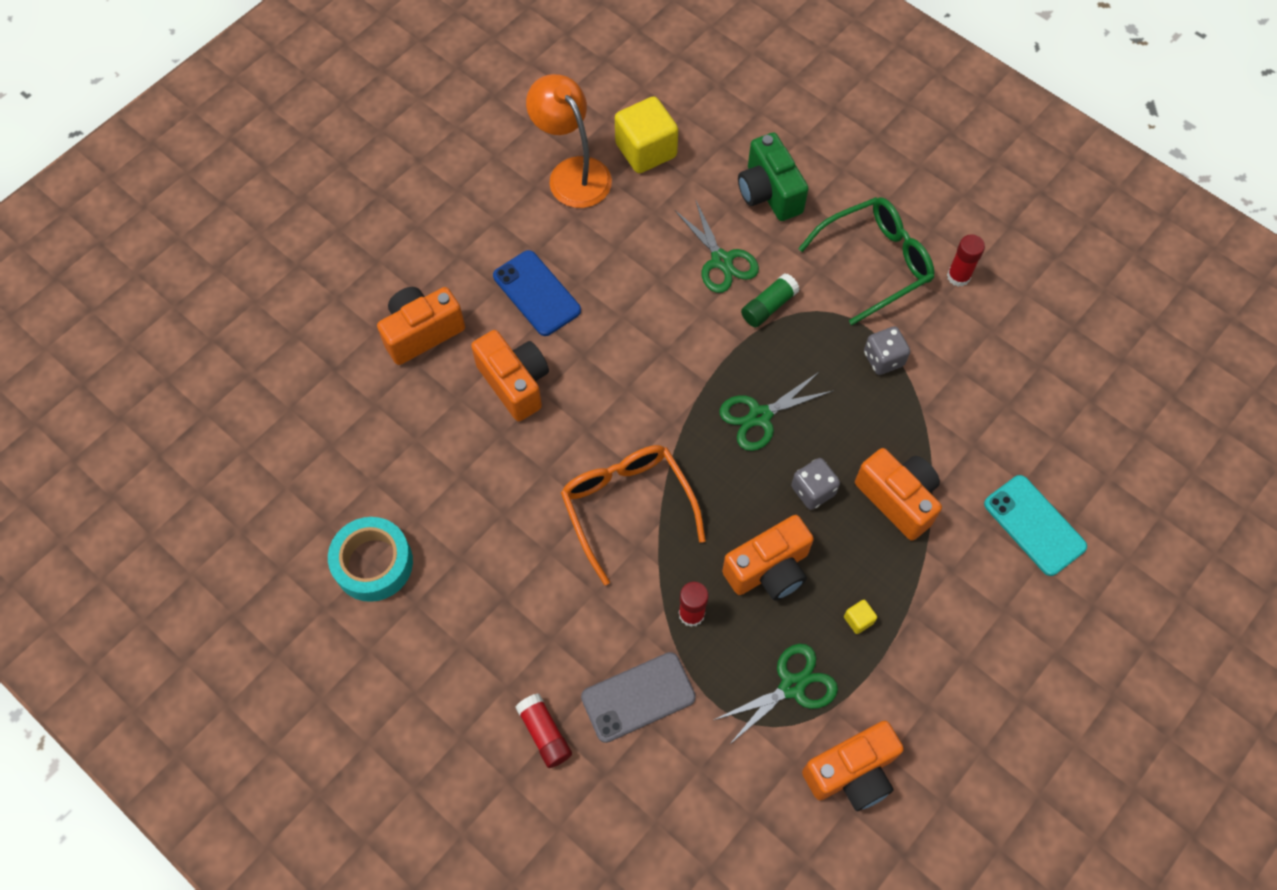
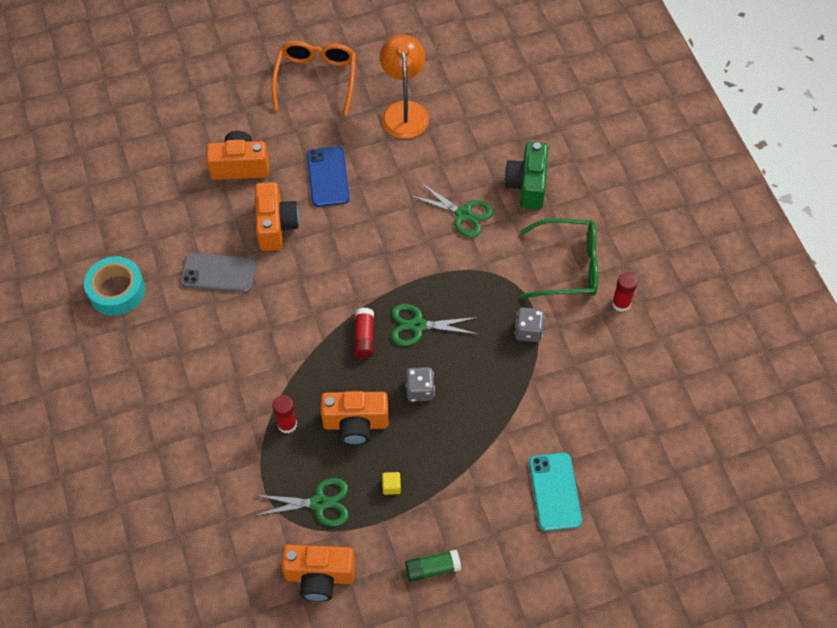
camera: 30 degrees right, 5 degrees down
(544, 733) = (148, 446): red glue stick -> red glue stick (364, 337)
(627, 506) = (293, 337): orange glasses -> orange glasses (316, 79)
(638, 697) = (219, 456): grey phone -> grey phone (218, 273)
(646, 150) = (463, 119): yellow cube -> none
(721, 261) = (463, 214): green scissors -> green scissors turned 60 degrees counterclockwise
(768, 306) = (474, 259): green glue stick -> green glue stick (432, 568)
(898, 499) = (473, 425): orange camera -> none

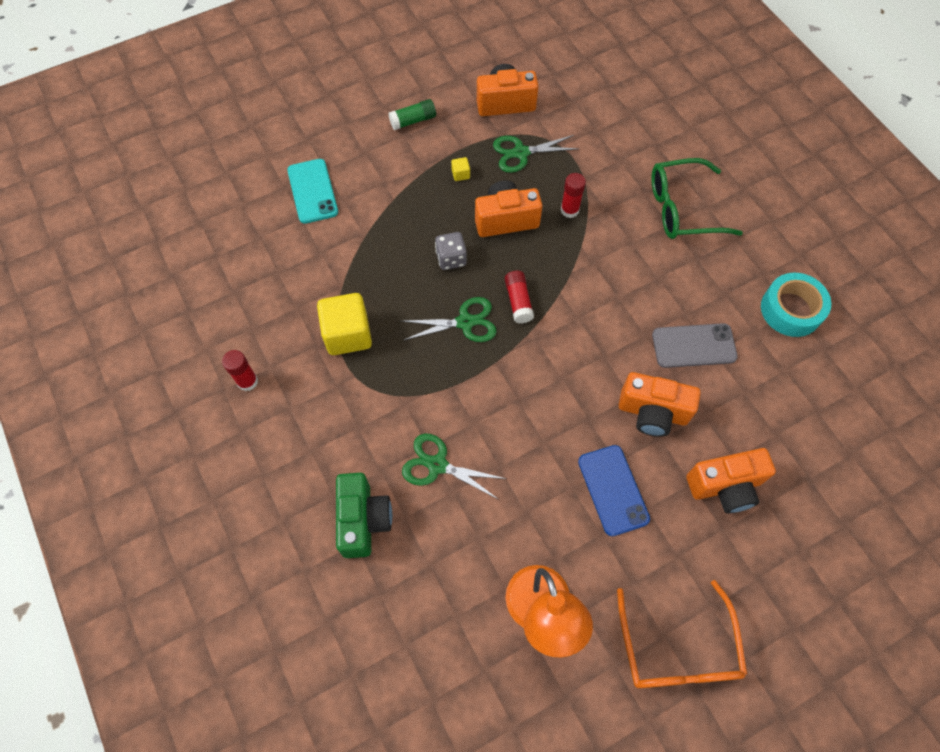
camera: 170 degrees right, 5 degrees up
(276, 226) = (652, 413): orange camera -> orange camera turned 60 degrees counterclockwise
(528, 331) = (348, 334): grey dice -> yellow cube
(568, 266) = (307, 417): green glasses -> green glasses (682, 209)

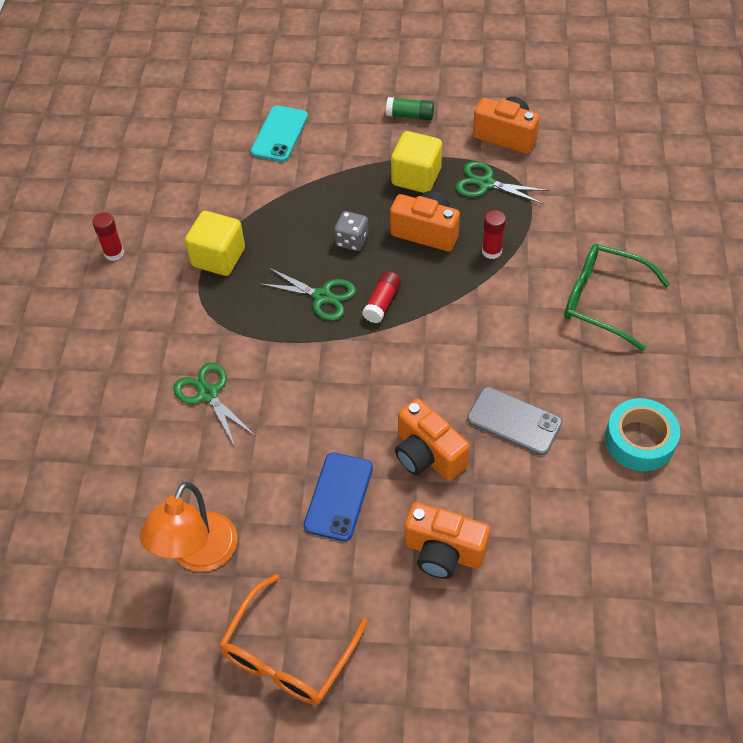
camera: 35 degrees right, 10 degrees down
(363, 520) = (117, 402): green camera -> none
(460, 174) = (416, 177): yellow cube -> yellow cube, size x2.45

